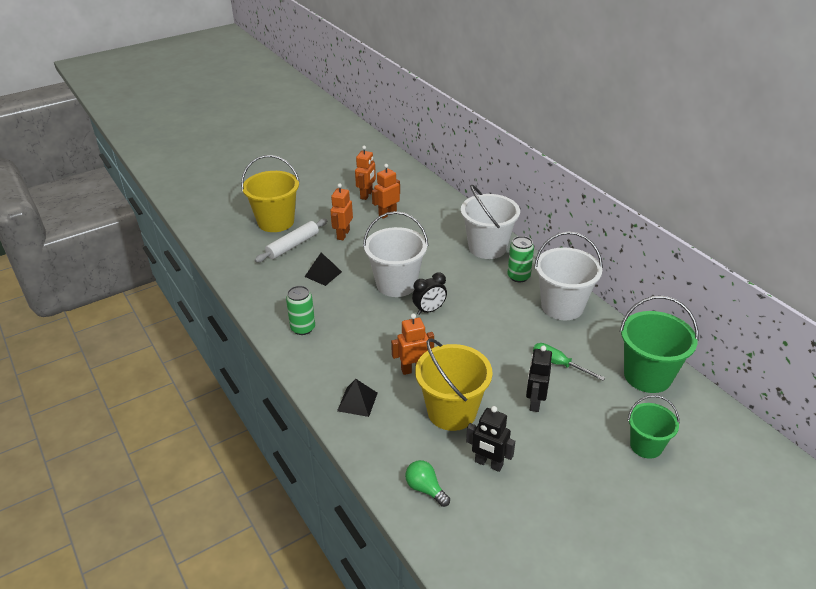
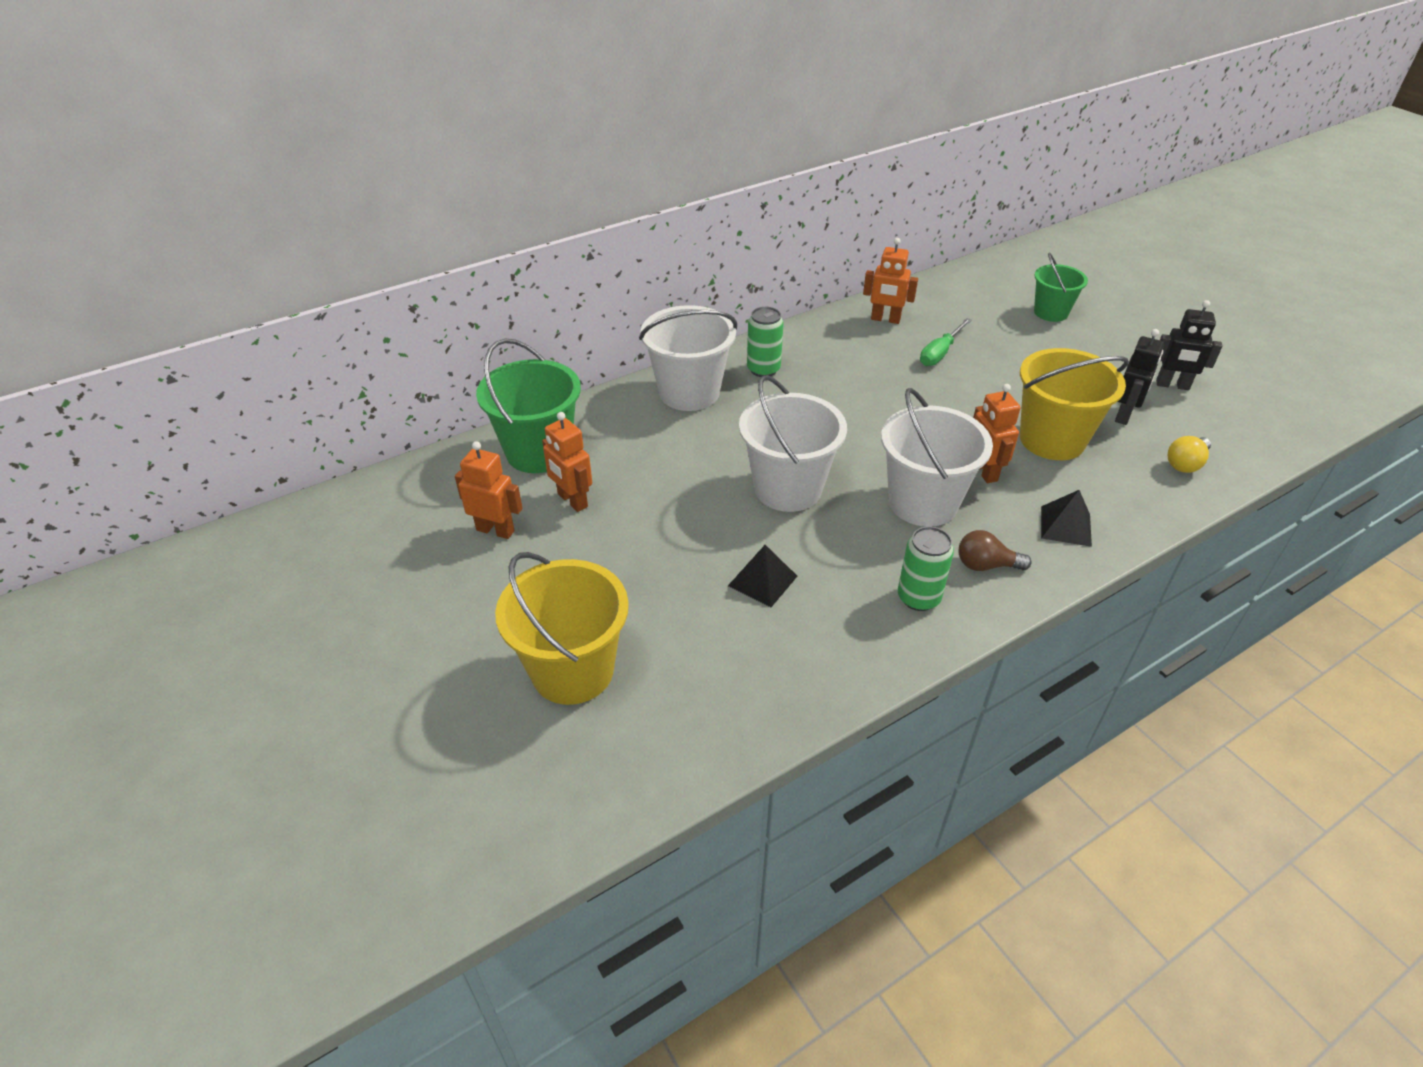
camera: 90 degrees left, 5 degrees up
(293, 245) = (667, 633): white rolling pin -> none
(325, 358) = (986, 565): none -> brown light bulb
(343, 234) = (635, 559): orange robot -> orange robot (885, 319)
(425, 489) = (1185, 464): green light bulb -> yellow light bulb
(429, 310) = (850, 454): black clock -> none
(535, 402) = (1012, 375): black robot -> black robot (1172, 385)
(562, 306) = (827, 340): white bucket -> white bucket (923, 502)
(647, 375) = (943, 298): green bucket -> green bucket (539, 452)

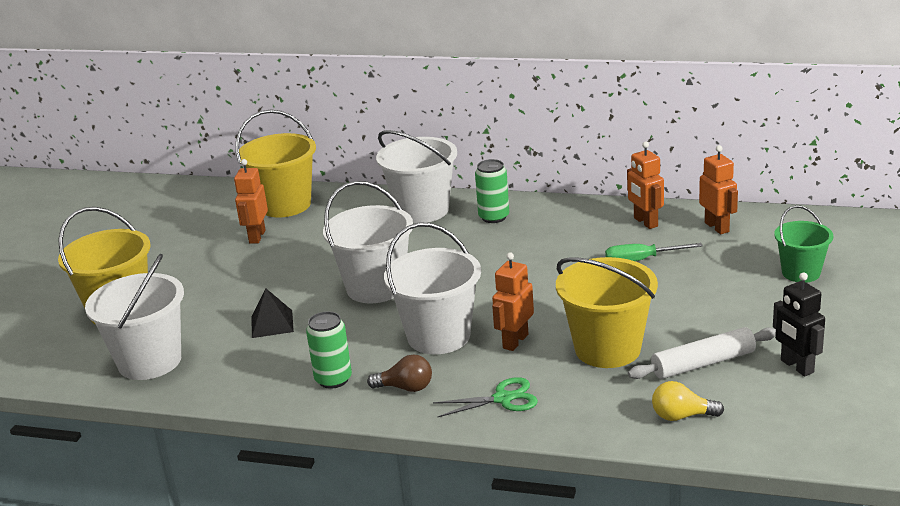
camera: 50 degrees right, 15 degrees down
(495, 530) = (199, 232): orange robot -> orange robot (717, 227)
(539, 452) = (285, 205): green bucket -> yellow bucket
(717, 701) = (150, 361): none -> white bucket
(986, 565) = (405, 388): brown light bulb -> brown light bulb turned 135 degrees clockwise
(1065, 526) = (503, 398): black pyramid -> green scissors
(1124, 415) = (703, 363): black robot -> white rolling pin

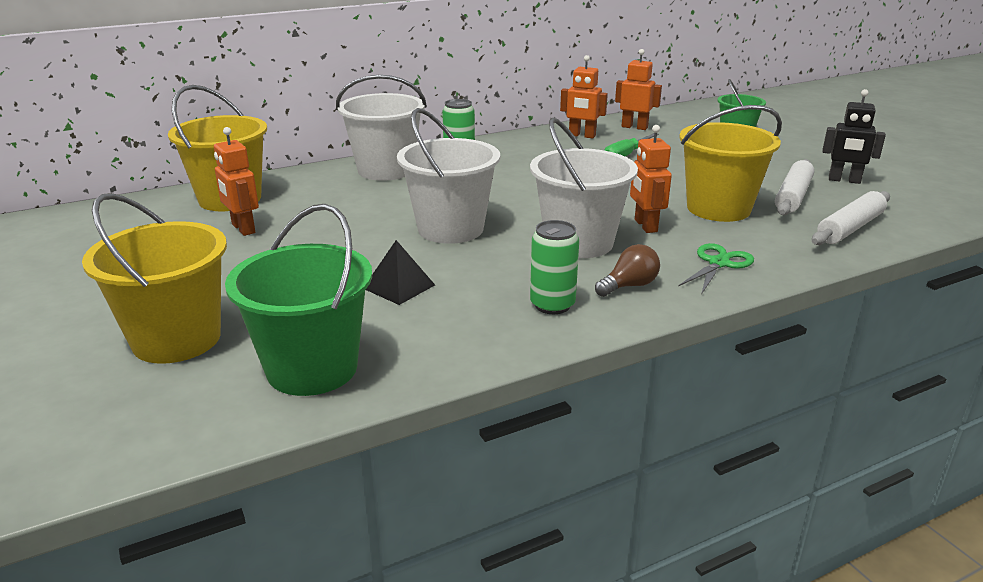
camera: 45 degrees left, 0 degrees up
(150, 361) = (312, 368): white bucket -> green bucket
(681, 416) = (849, 228): yellow light bulb -> white rolling pin

